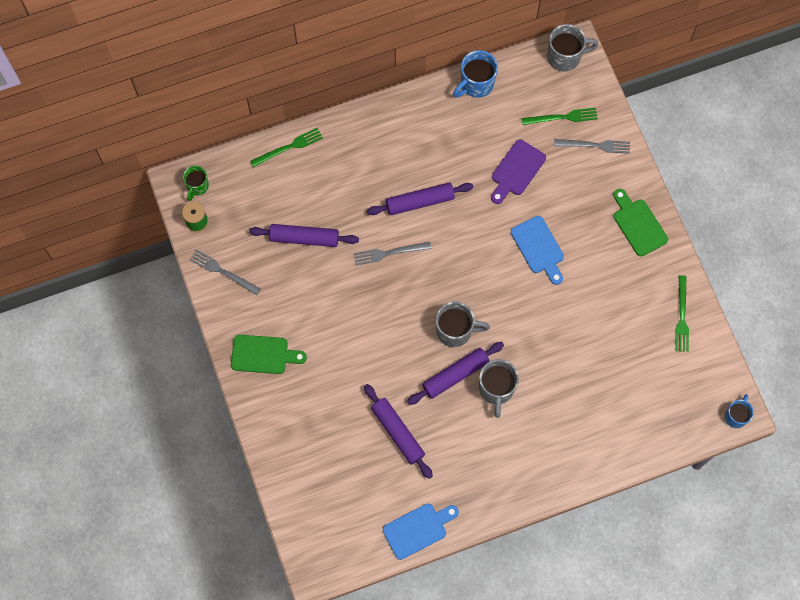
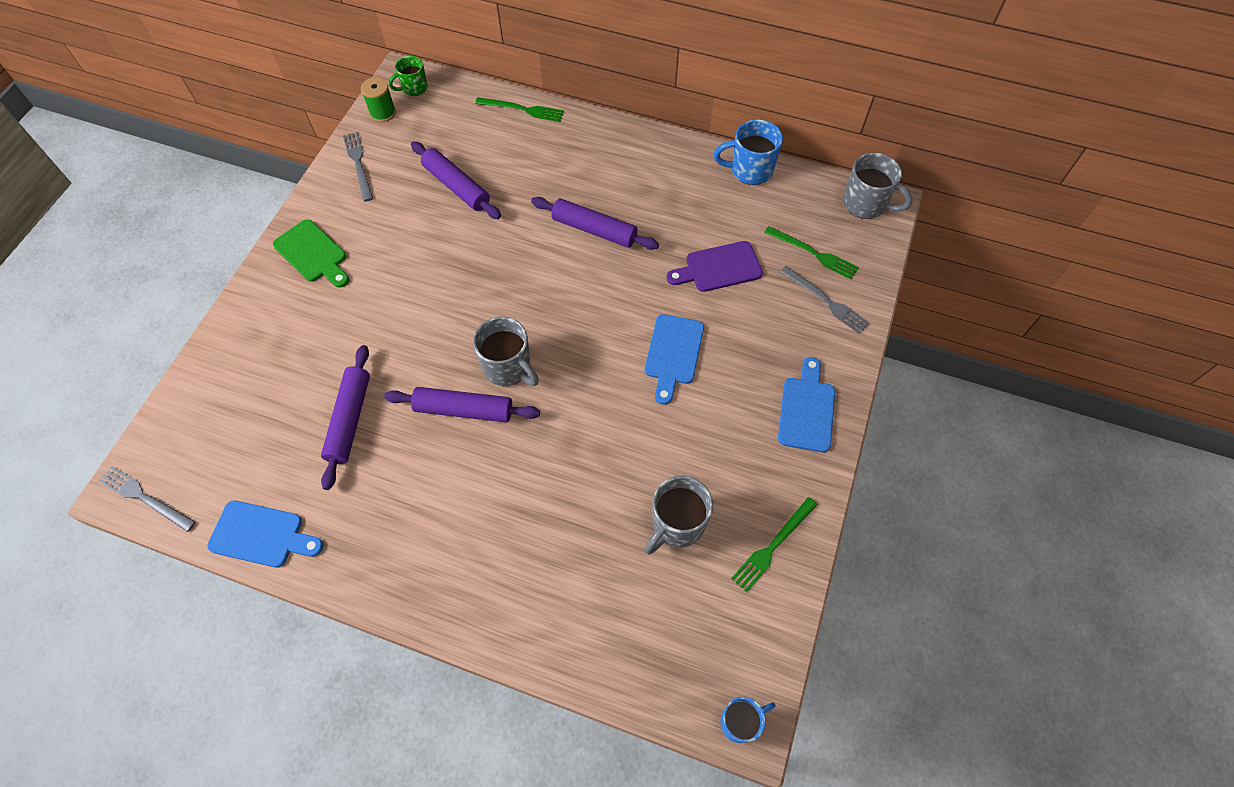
camera: 40 degrees right, 10 degrees down
(389, 253) = (519, 252): grey fork -> grey fork (145, 498)
(496, 389) = (490, 457): grey mug -> grey mug (676, 525)
(638, 224) = (806, 410): green cutting board -> blue cutting board

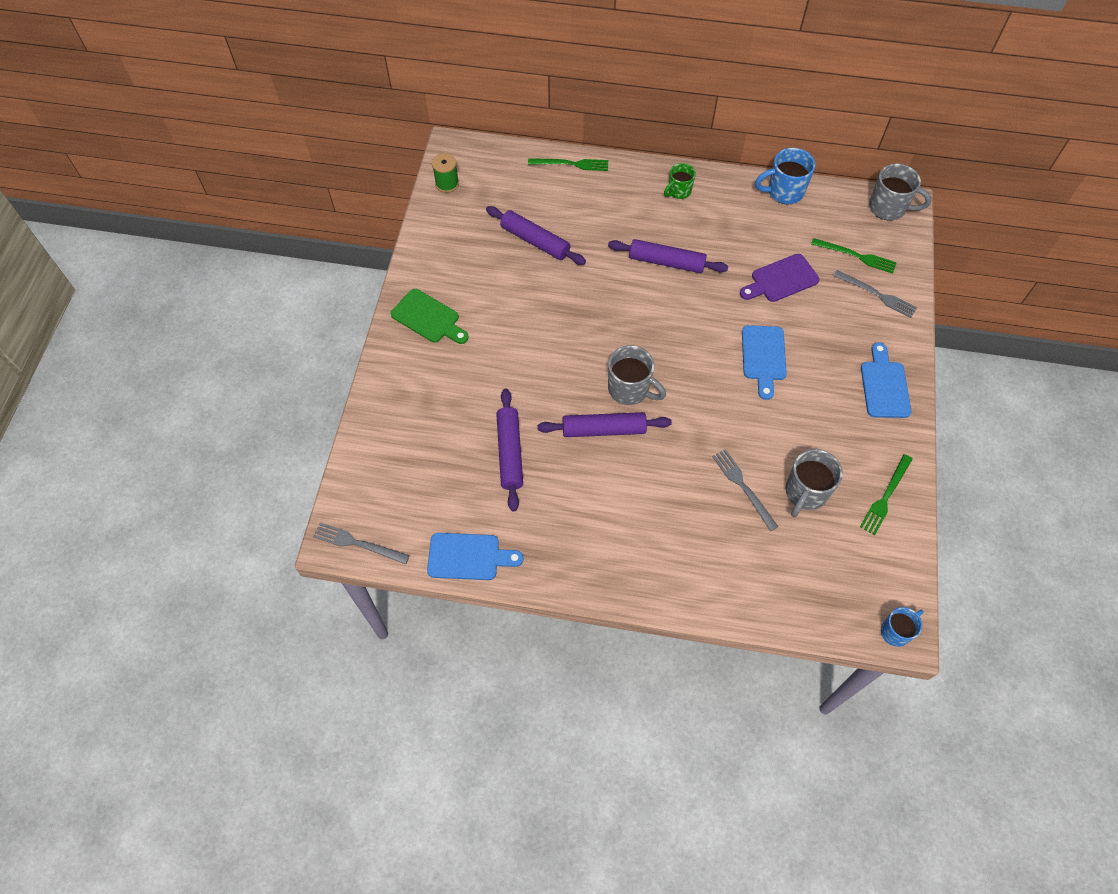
camera: 10 degrees left, 0 degrees up
(358, 164) = (441, 233): grey fork -> grey fork (743, 487)
(414, 88) = (467, 157): green mug -> green mug (678, 191)

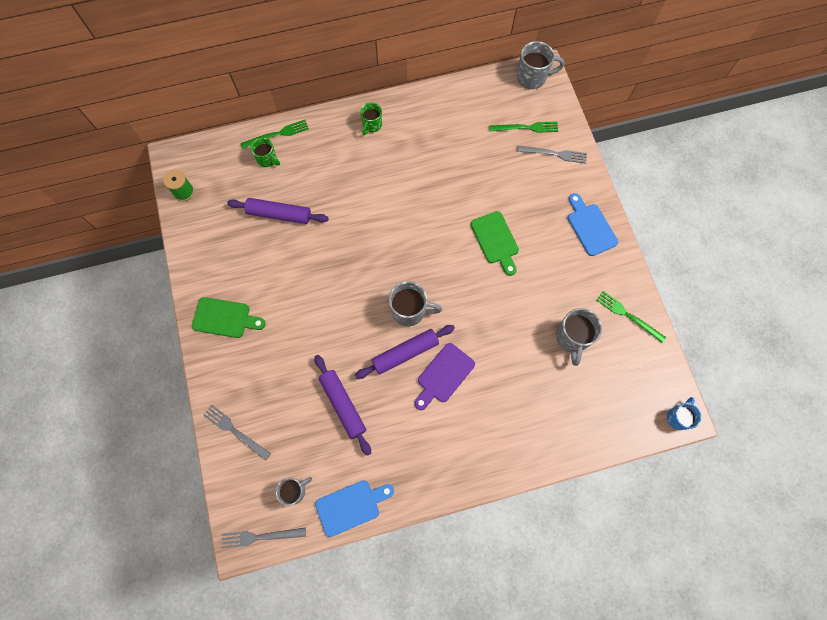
camera: 25 degrees left, 10 degrees up
(416, 515) = (294, 491): none -> grey mug
(549, 184) = (267, 159): none -> green mug
(666, 262) = (389, 191): purple rolling pin -> none
(743, 487) = (527, 354): grey fork -> grey fork (235, 431)
(763, 357) = (495, 240): blue cutting board -> green cutting board
(781, 280) = (481, 170): purple cutting board -> purple cutting board (443, 375)
(784, 192) = (451, 94): blue mug -> none
(886, 496) = (628, 315): green fork -> green fork turned 120 degrees clockwise

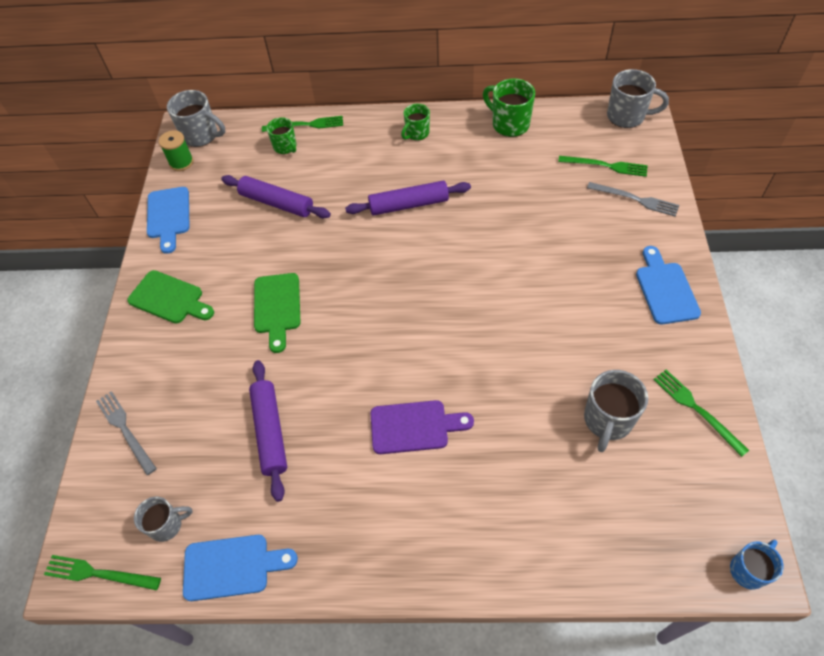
camera: 20 degrees right, 15 degrees down
(194, 245) = (168, 216): none -> blue cutting board
(260, 537) = (98, 574): grey fork -> green fork
(405, 353) = (372, 387): purple rolling pin -> purple rolling pin (409, 204)
(409, 311) = (395, 338): grey mug -> grey mug (201, 135)
(443, 102) = (509, 124): none -> green mug
(443, 375) = (414, 427): purple cutting board -> purple cutting board turned 150 degrees counterclockwise
(495, 240) = (532, 280): green cutting board -> green cutting board (277, 307)

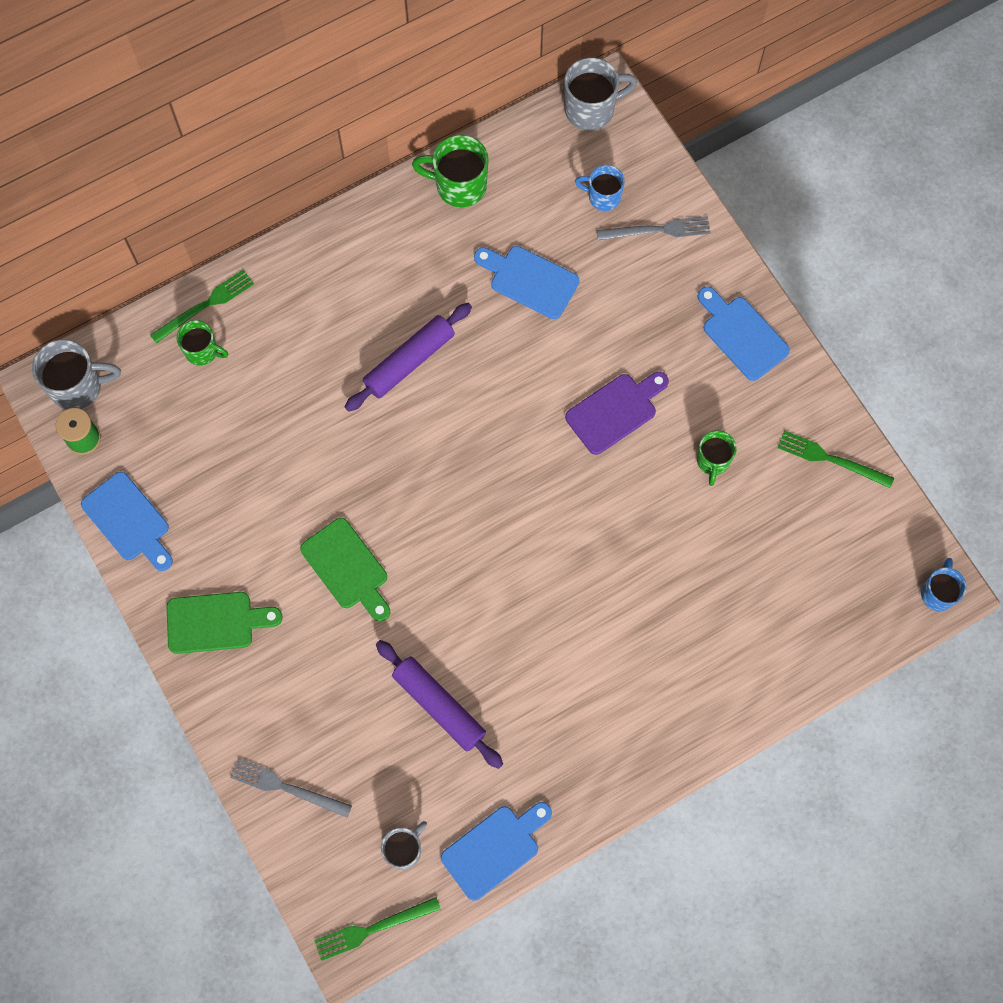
camera: 35 degrees left, 15 degrees up
(277, 203) = (250, 436): purple rolling pin -> none
(414, 427) = (578, 622): purple cutting board -> purple cutting board (615, 411)
(416, 133) = (354, 253): green mug -> green mug (713, 461)
(523, 192) = (529, 280): none -> blue cutting board
(606, 166) = (603, 197): green fork -> blue mug
(607, 420) = (756, 515): grey mug -> none

